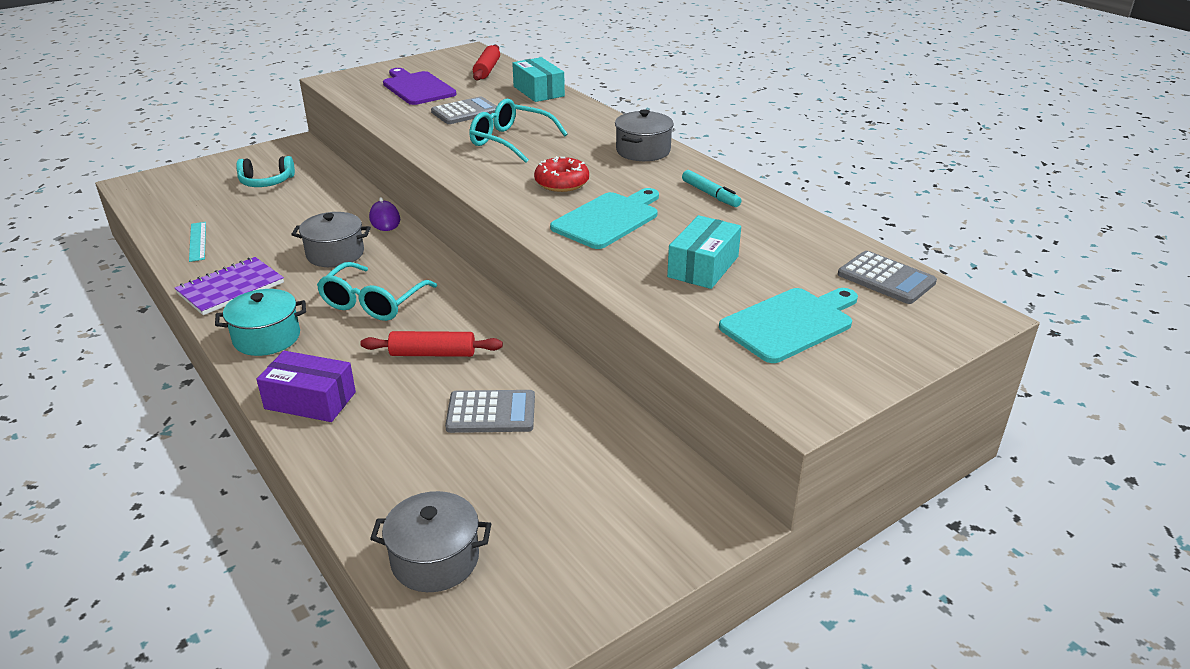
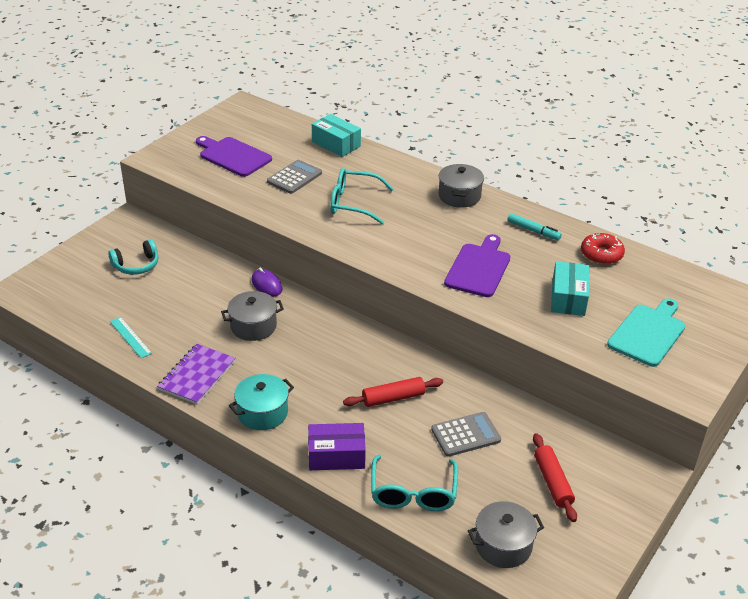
camera: 20 degrees left, 5 degrees up
(373, 302) = (317, 364): turquoise glasses -> turquoise glasses (413, 492)
(487, 70) = (275, 125): red rolling pin -> red rolling pin (552, 482)
(562, 183) = (422, 239): red donut -> red donut (601, 254)
(608, 219) = (479, 268): turquoise cutting board -> purple cutting board
(886, 278) = (685, 284): grey calculator -> none

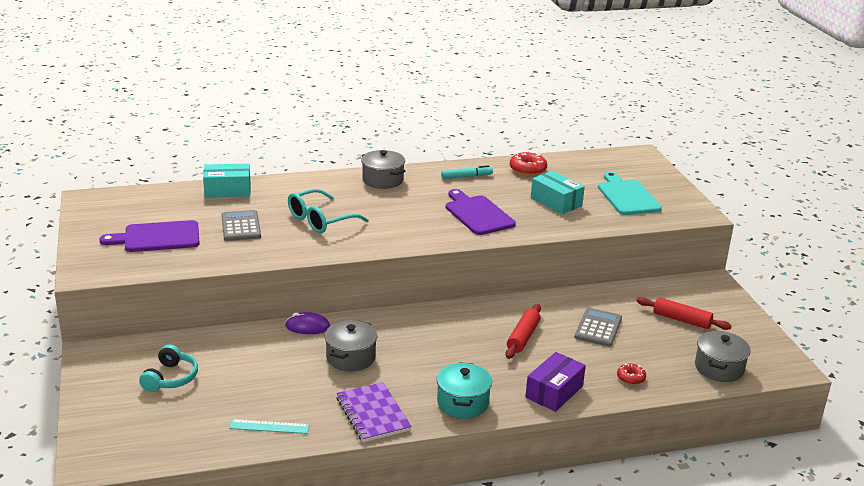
camera: 50 degrees left, 10 degrees down
(413, 492) = (630, 378): turquoise glasses -> red donut

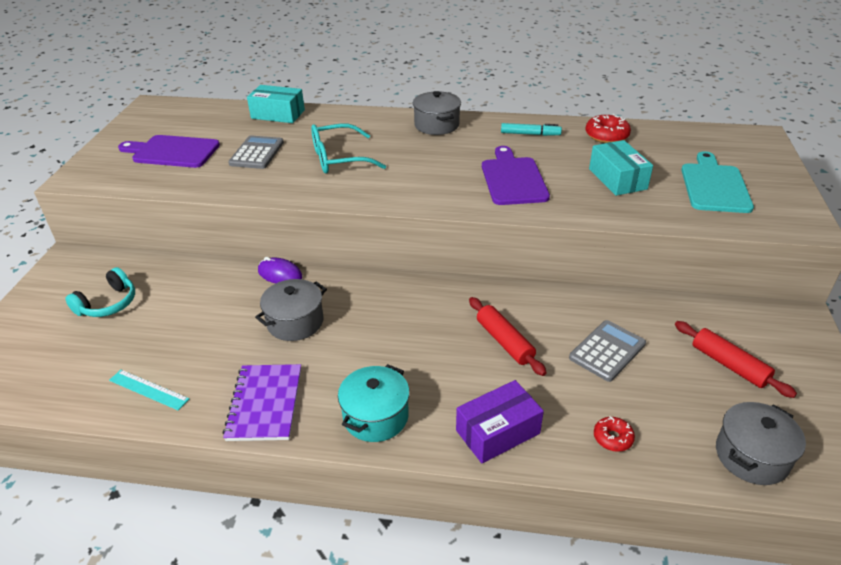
camera: 25 degrees right, 10 degrees up
(523, 337) = (504, 342): red rolling pin -> red rolling pin turned 75 degrees counterclockwise

